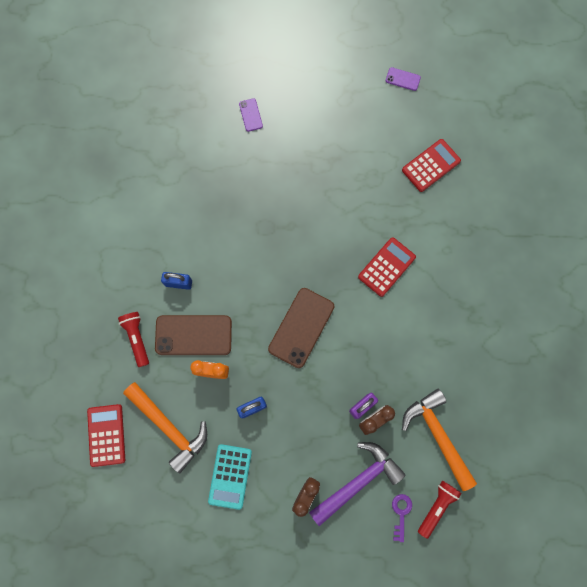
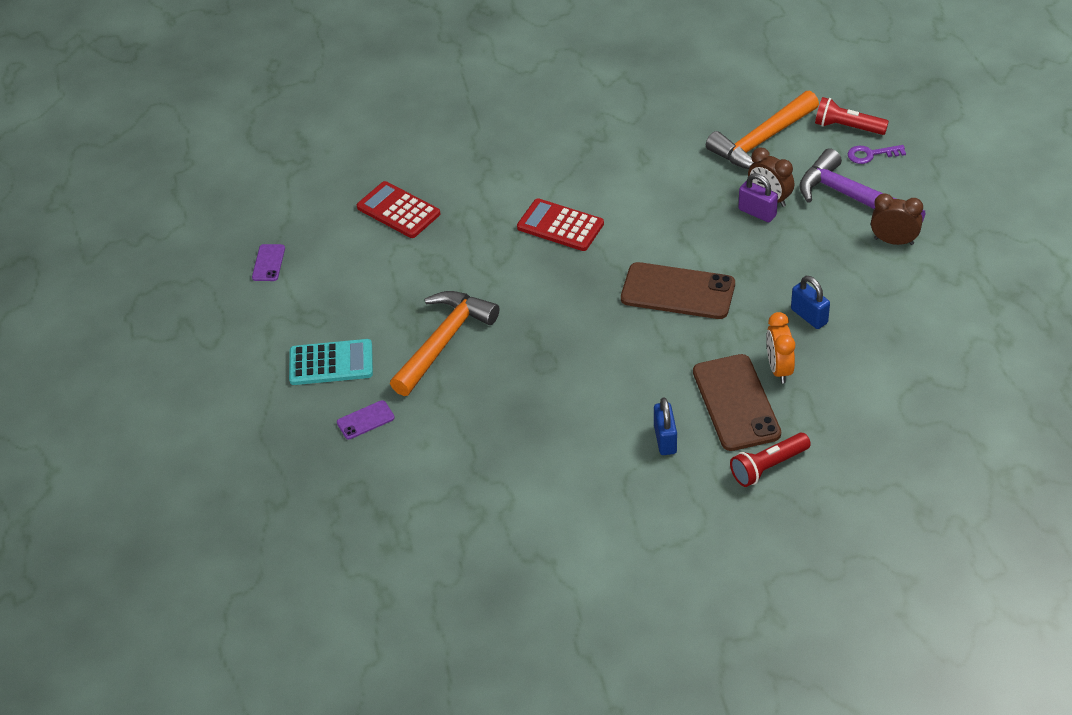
camera: 100 degrees left, 30 degrees down
(106, 435) = (923, 464): red calculator -> none
(169, 427) = (877, 396): orange hammer -> orange hammer (444, 341)
(230, 476) = (909, 318): turquoise calculator -> turquoise calculator (331, 363)

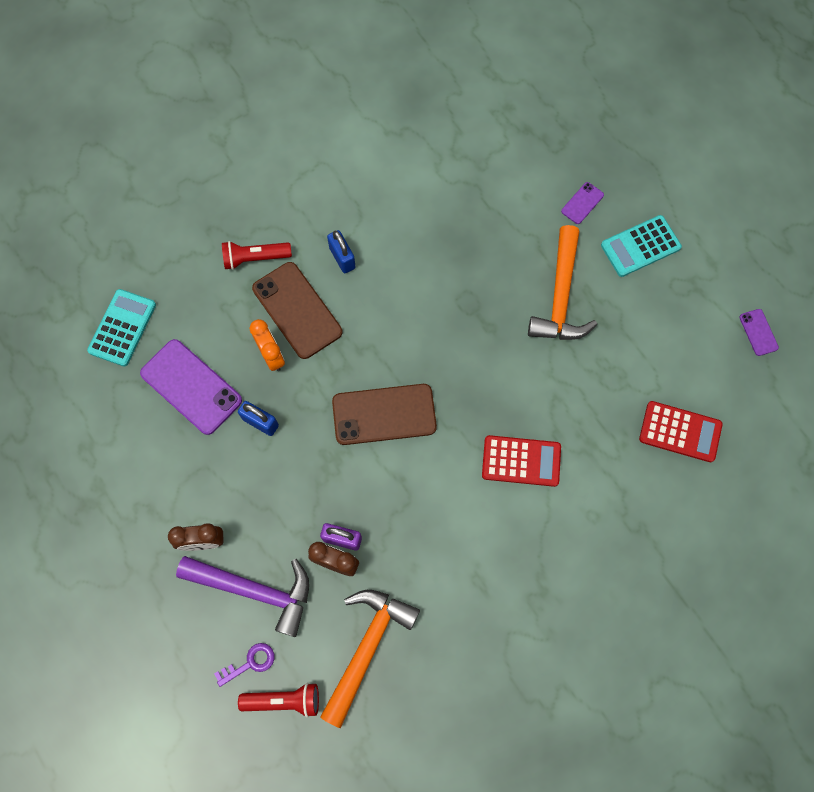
camera: 155 degrees right, 25 degrees up
(768, 466) = (255, 258): red flashlight -> red flashlight turned 135 degrees counterclockwise
(876, 364) = (191, 387): none -> purple phone
(944, 438) = (122, 328): none -> turquoise calculator

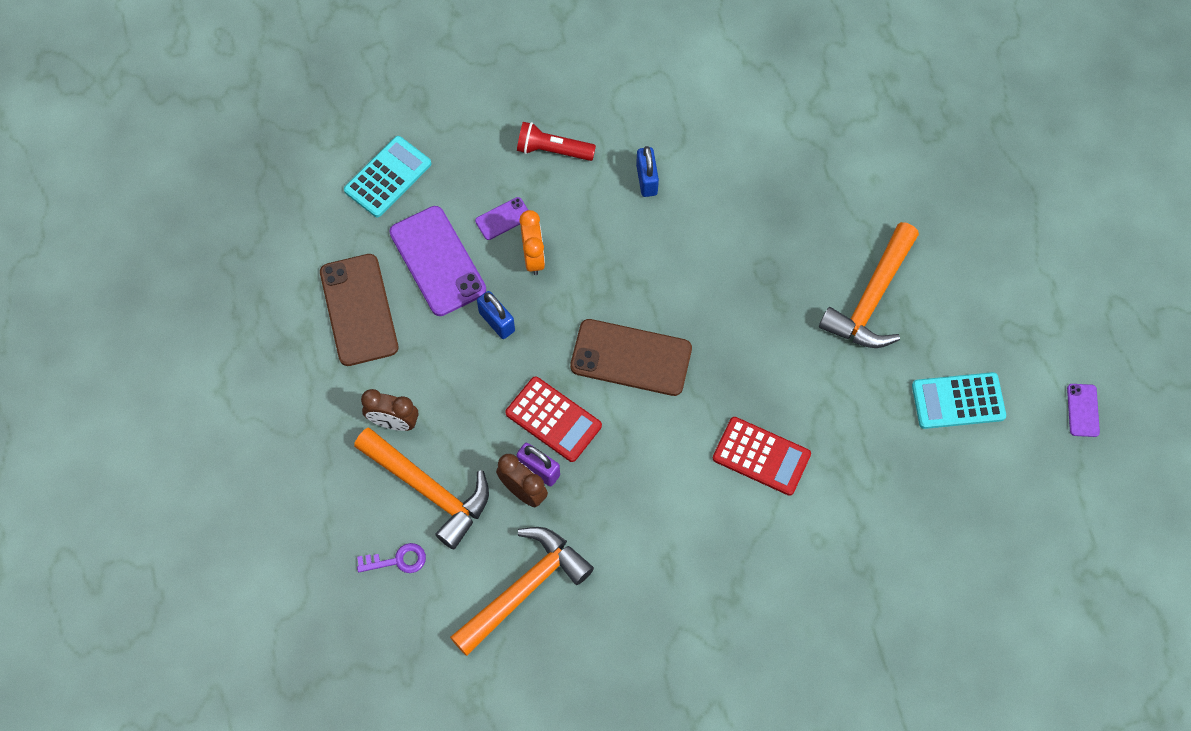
camera: 20 degrees right, 5 degrees down
(255, 590) = (429, 489): purple hammer -> orange hammer
(284, 700) = (418, 610): red flashlight -> none
(297, 310) = (578, 219): brown phone -> brown phone (359, 310)
(582, 203) = (935, 206): purple phone -> purple phone (503, 219)
(640, 246) = (983, 274): turquoise calculator -> turquoise calculator (958, 401)
(680, 432) = (950, 486): red calculator -> red calculator (553, 419)

